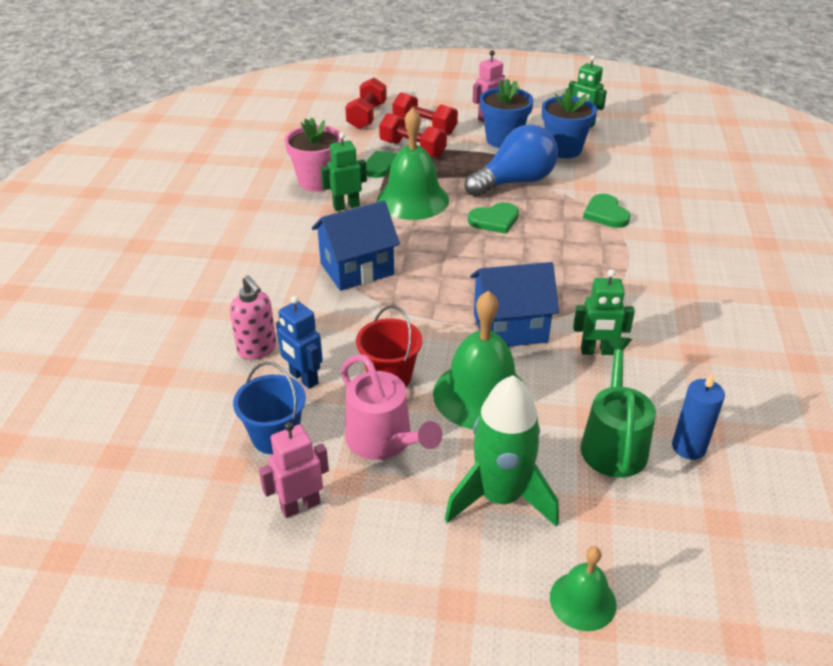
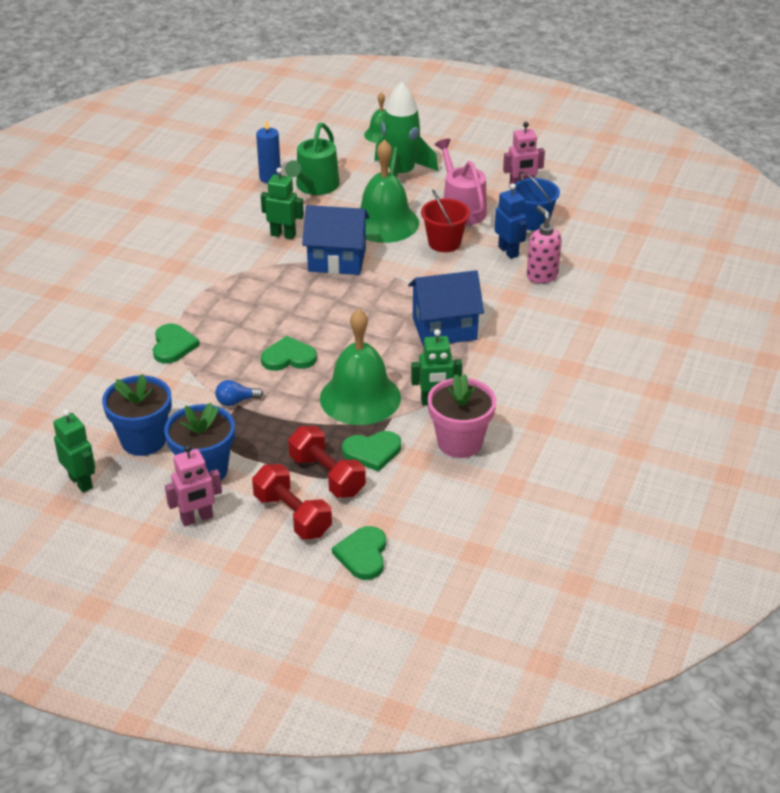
camera: 165 degrees left, 0 degrees up
(367, 116) = (363, 555): red dumbbell -> green heart
(514, 182) = (236, 401): blue light bulb -> blue light bulb, size x0.40

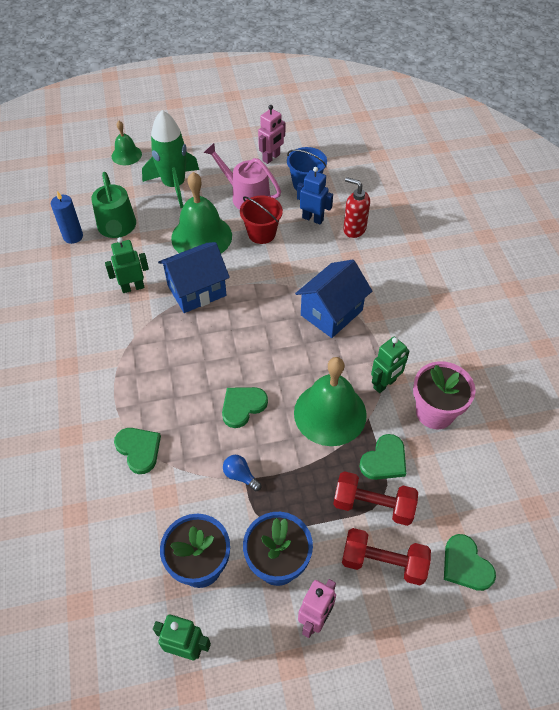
camera: 35 degrees left, 15 degrees up
(236, 401) = (240, 476): blue light bulb -> blue light bulb turned 90 degrees clockwise
(541, 276) = (354, 229): pink soap dispenser -> red soap dispenser

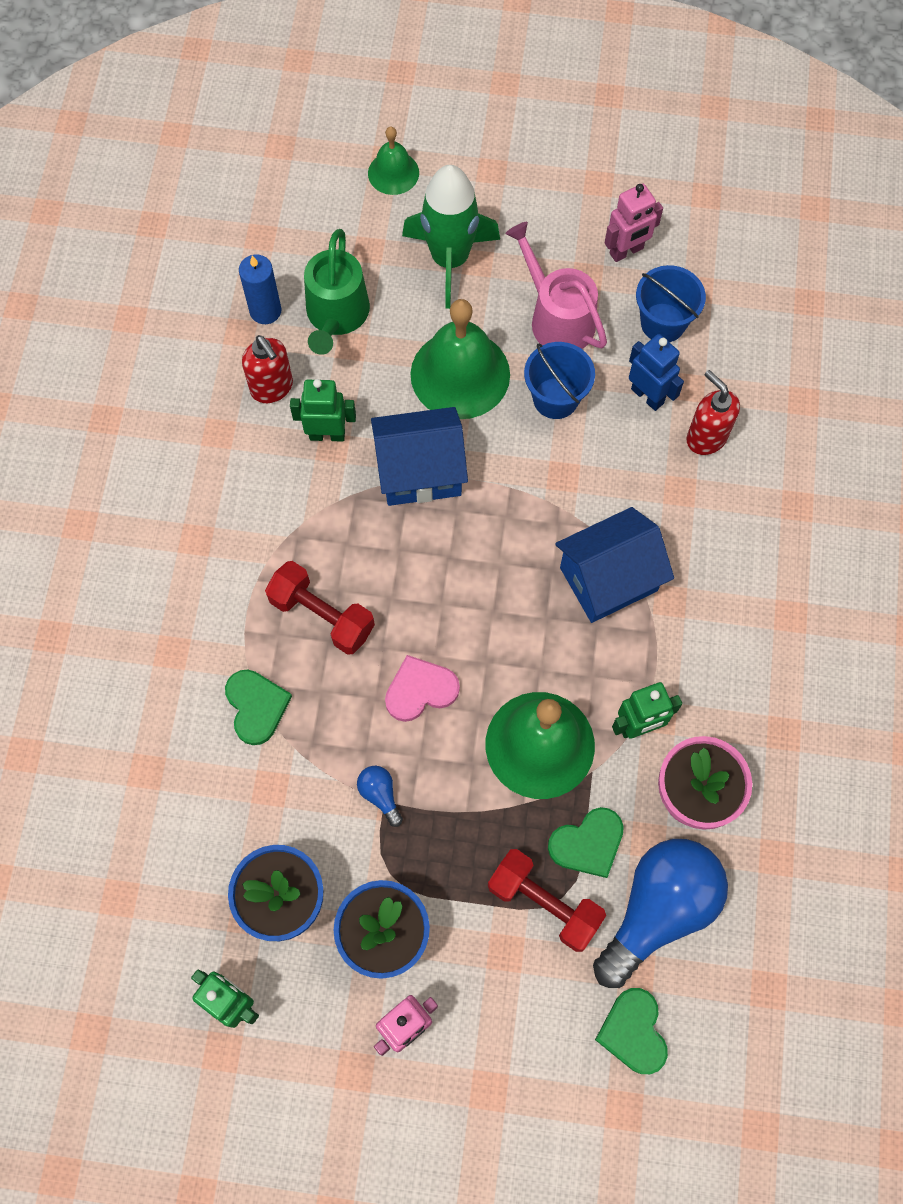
camera: 20 degrees right, 15 degrees up
(90, 273) = (272, 388): none -> red soap dispenser
(242, 406) = (420, 690): green heart -> pink heart
(261, 233) = (555, 398): red bucket -> blue bucket
(383, 562) = (524, 987): red dumbbell -> red dumbbell (322, 615)
(445, 484) = (658, 910): none -> blue light bulb

